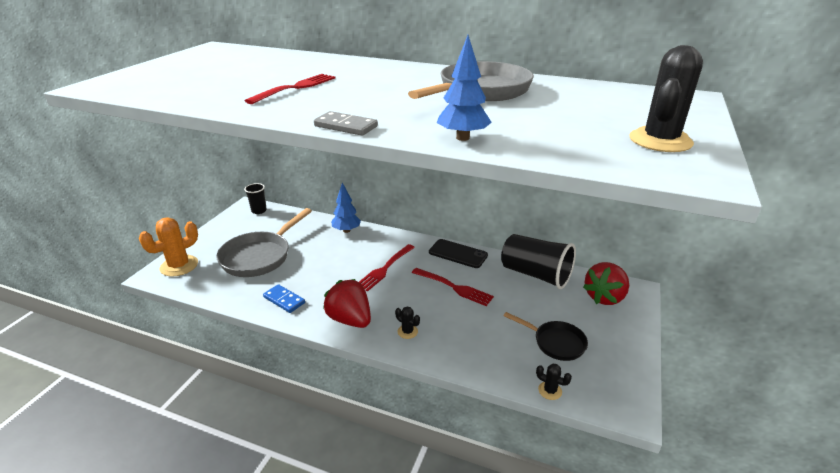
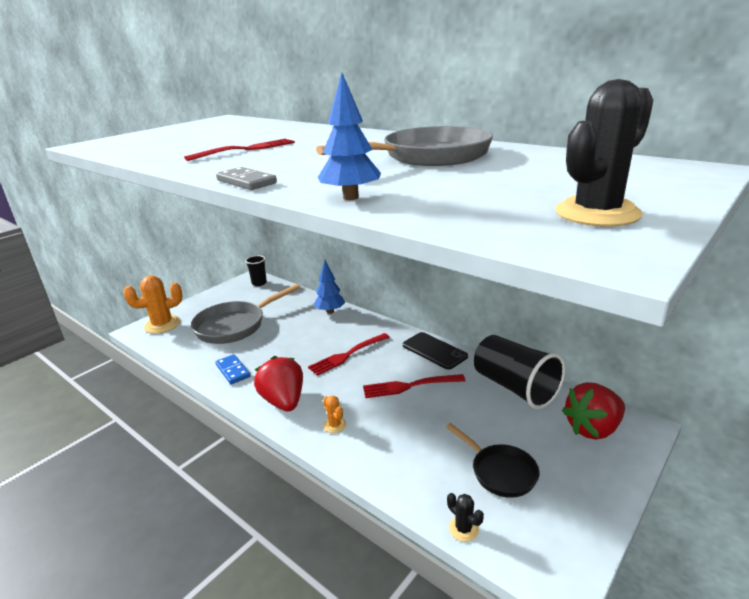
camera: 20 degrees right, 5 degrees down
(407, 332) = (334, 425): black cactus -> orange cactus
(453, 287) = (410, 386): red fork -> red fork turned 120 degrees clockwise

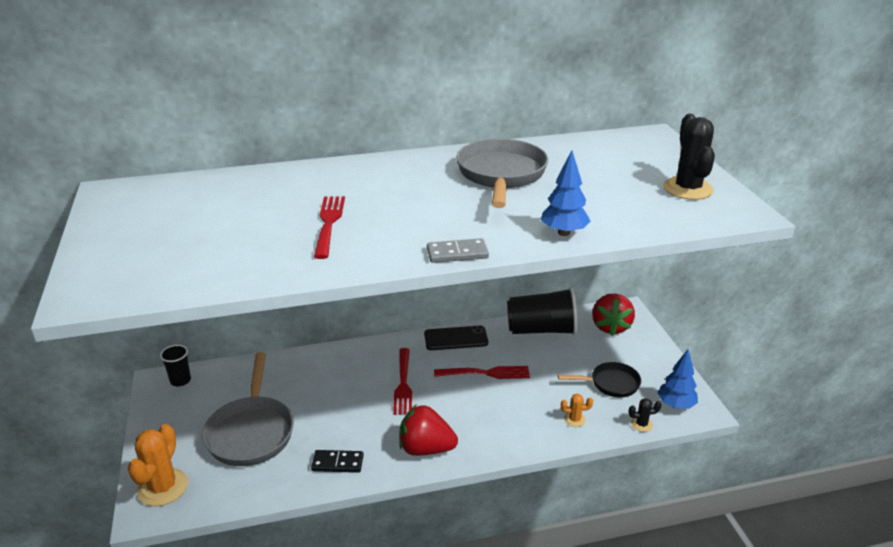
camera: 55 degrees left, 5 degrees up
(233, 371) = (337, 463): blue domino -> black domino
(330, 311) = (317, 361): blue tree -> blue tree (675, 405)
(334, 425) = (489, 433): orange cactus -> orange cactus (574, 419)
(410, 386) = (485, 373): red fork -> red fork turned 120 degrees counterclockwise

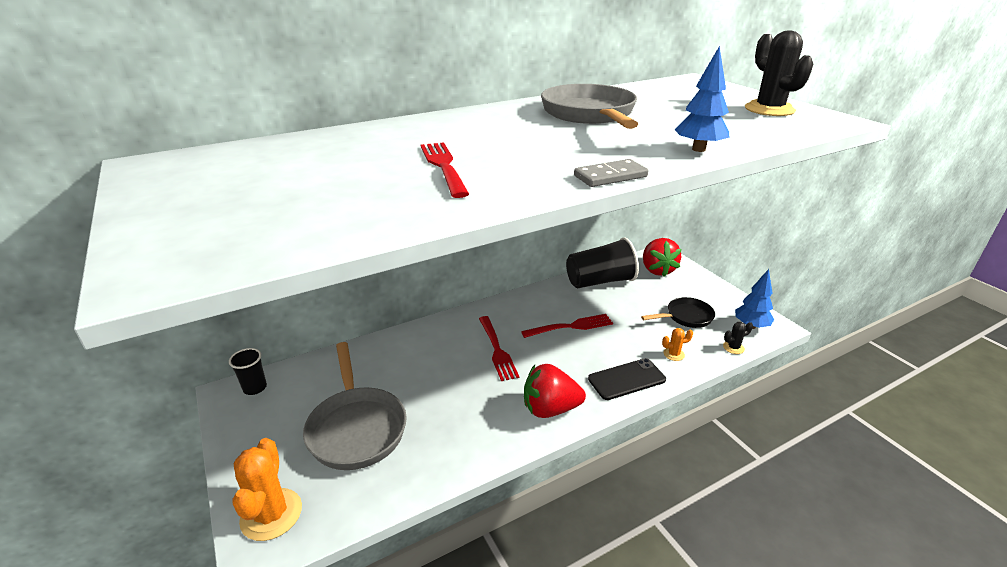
camera: 15 degrees left, 0 degrees up
(337, 463) = (466, 442): black domino -> none
(456, 338) = (527, 300): black phone -> black phone (626, 379)

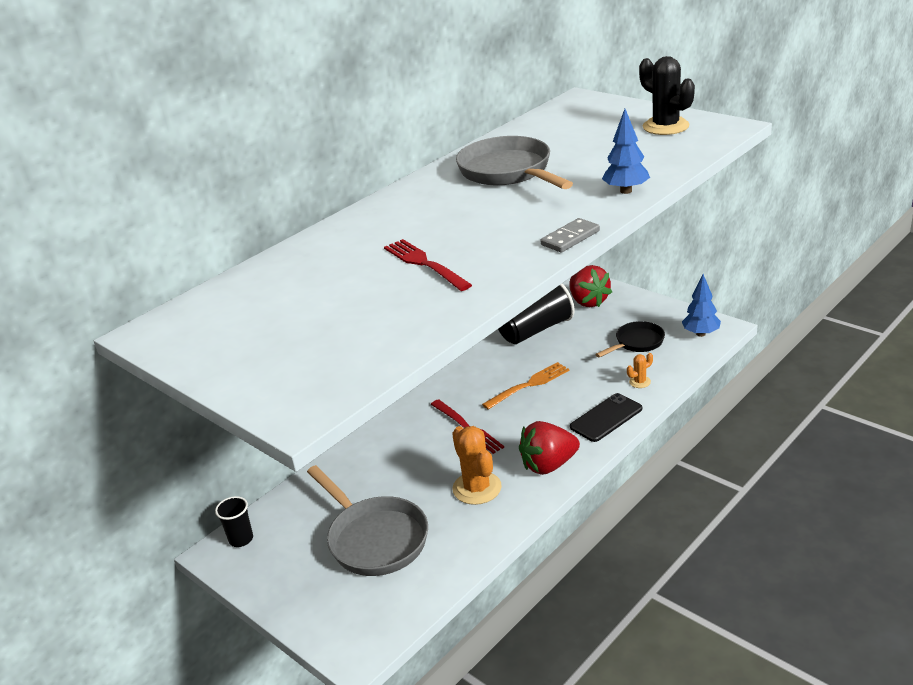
camera: 15 degrees left, 0 degrees up
(271, 514) = (347, 627): orange cactus -> orange cactus (477, 488)
(570, 327) = (528, 385): red fork -> orange fork
(733, 347) = (692, 359): black cactus -> none

